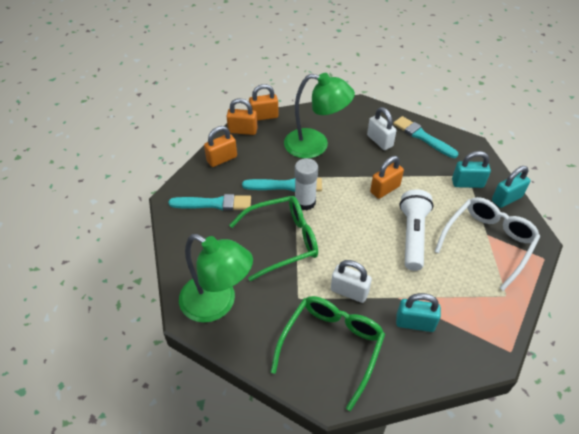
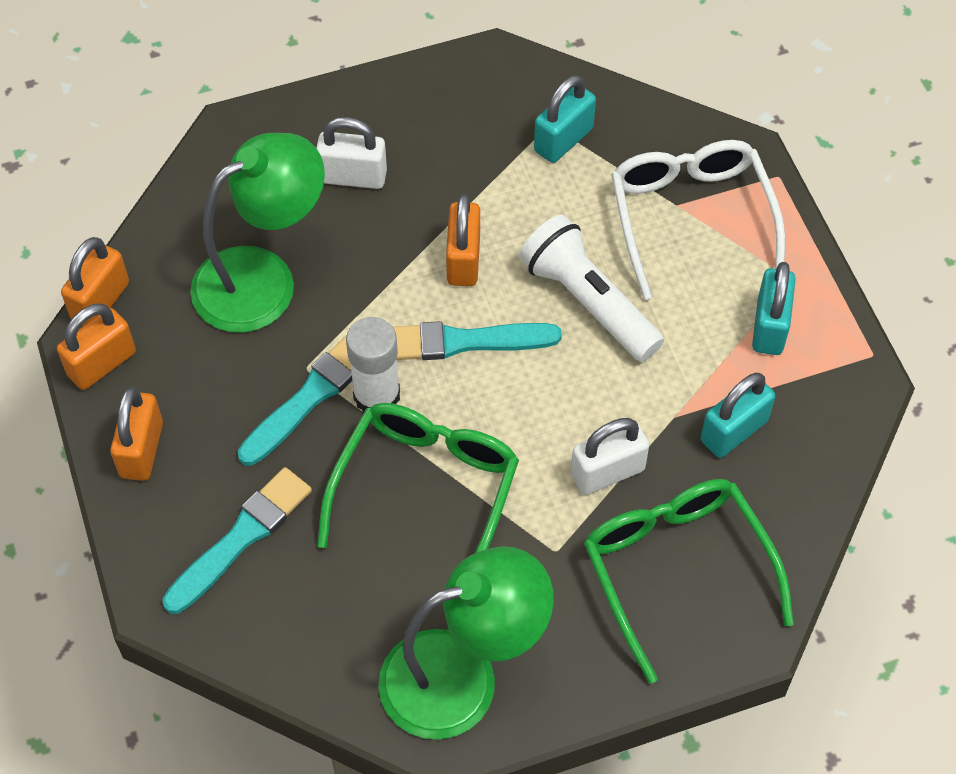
camera: 50 degrees left, 10 degrees up
(423, 137) = (408, 109): turquoise brush -> turquoise brush (464, 342)
(506, 199) = (640, 119): turquoise padlock -> turquoise padlock (769, 327)

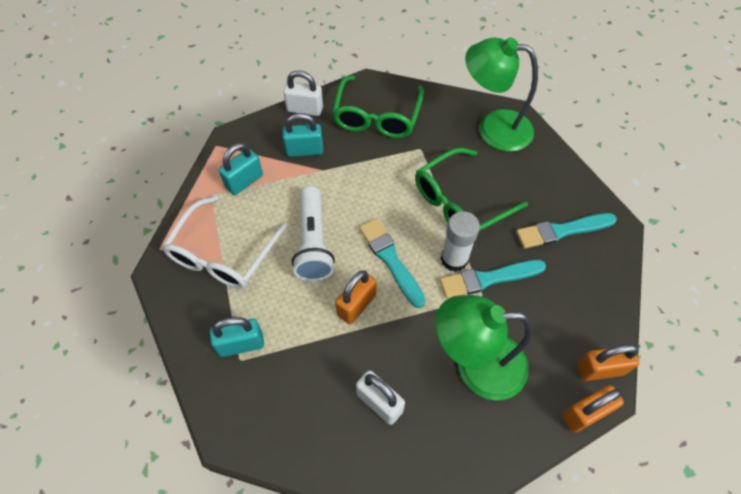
camera: 145 degrees left, 0 degrees up
(142, 450) = (595, 303): orange padlock -> none
(464, 342) = (390, 260): turquoise brush -> turquoise brush turned 150 degrees counterclockwise
(607, 472) = (373, 165): white padlock -> white padlock (305, 109)

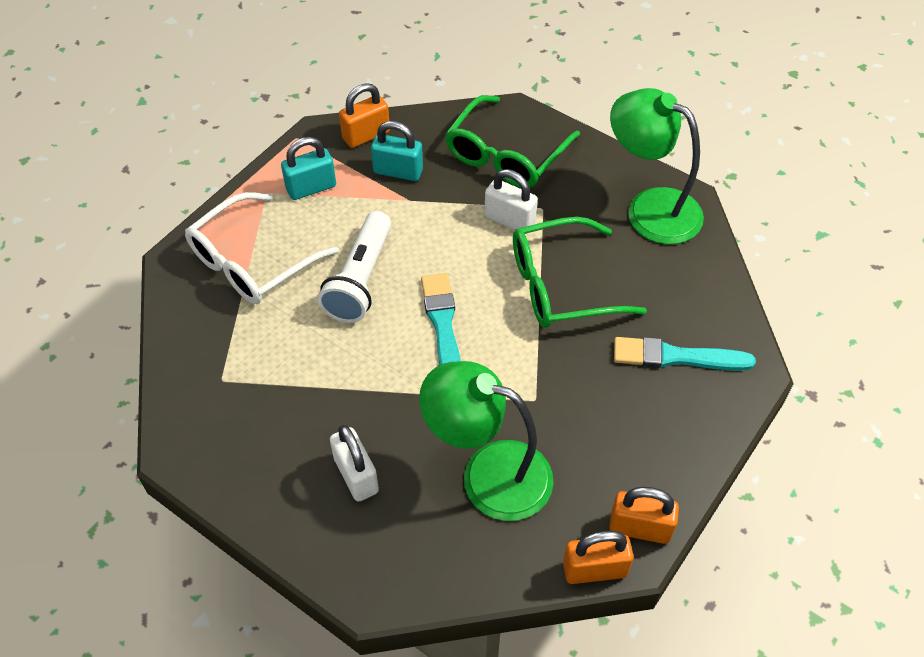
camera: 20 degrees right, 5 degrees down
(241, 344) = (230, 364): turquoise padlock -> none
(305, 109) = (420, 123): white padlock -> white padlock (509, 220)
(356, 305) = (379, 363): orange padlock -> orange padlock (366, 135)
(454, 259) = (521, 348): white glue stick -> none
(488, 279) = (552, 383): turquoise brush -> none

